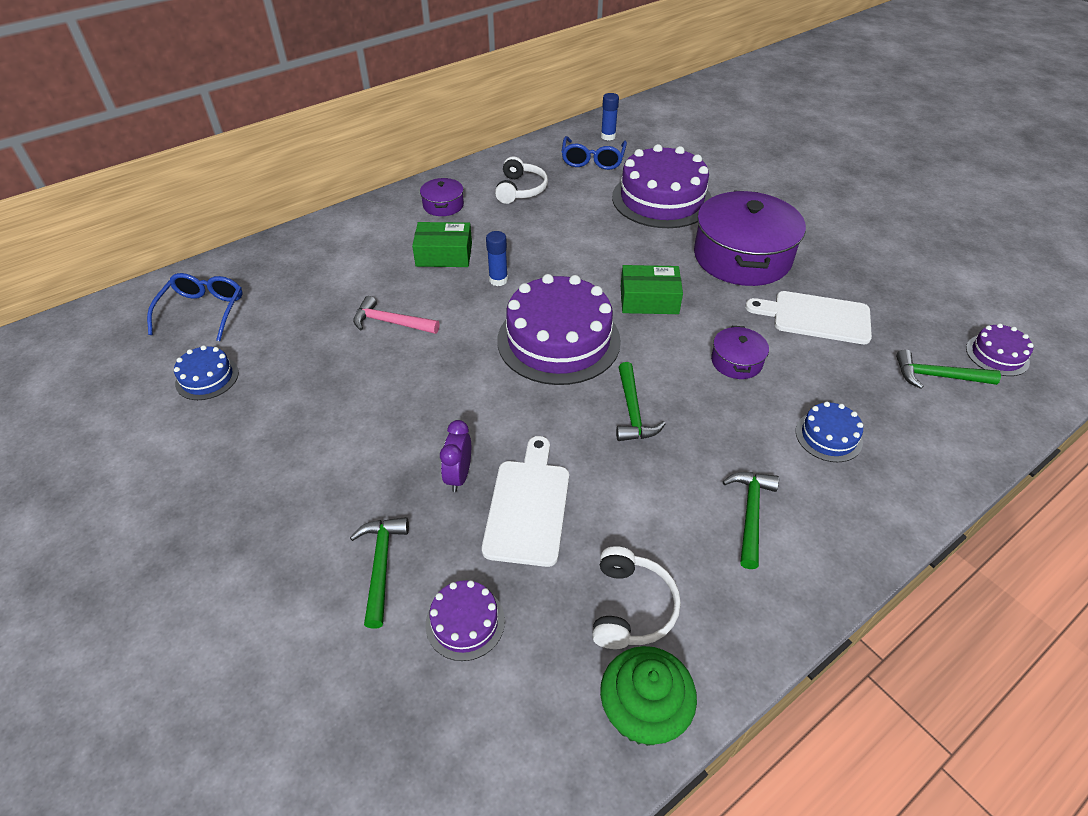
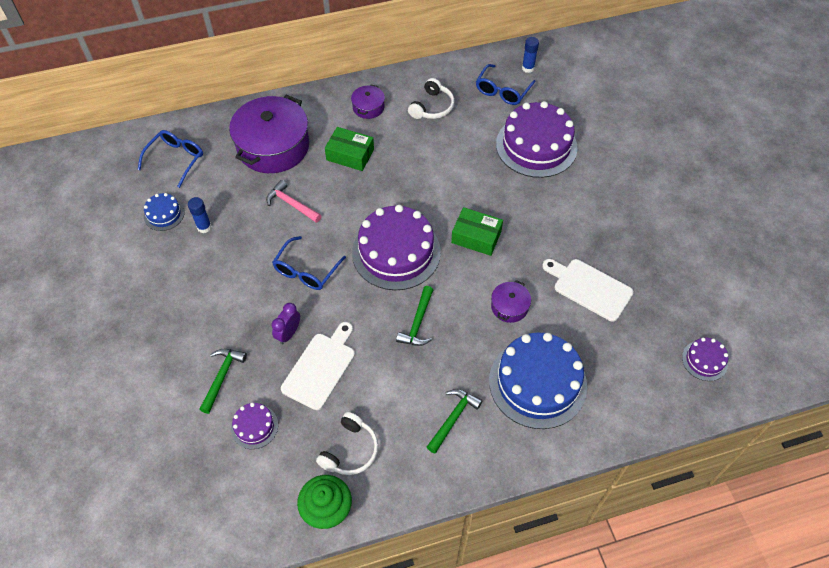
camera: 20 degrees right, 10 degrees up
(447, 392) = (306, 271): none -> blue glasses
(498, 280) = (378, 189): blue glue stick -> blue glue stick (204, 227)
(742, 257) = (567, 218): purple pot -> purple pot (273, 146)
(828, 436) = (537, 383): blue cake -> blue cake, size x2.14
(937, 376) = (646, 363): green hammer -> none

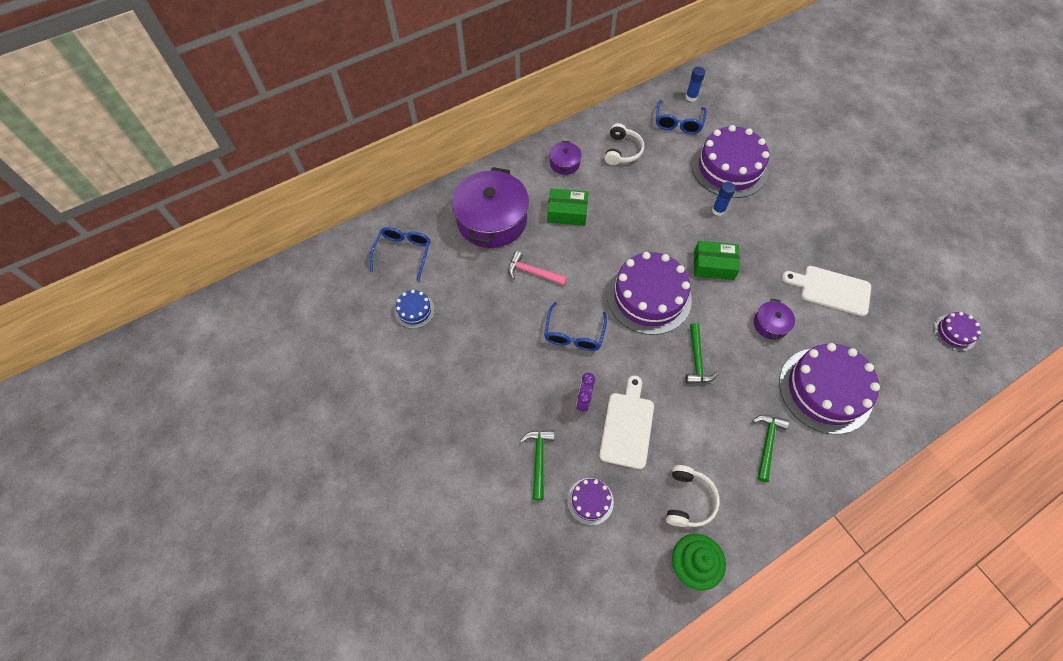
camera: 15 degrees left, 5 degrees up
(204, 227) = (459, 314): blue glue stick -> blue glue stick (718, 210)
(537, 383) = (825, 390): blue cake -> purple cake

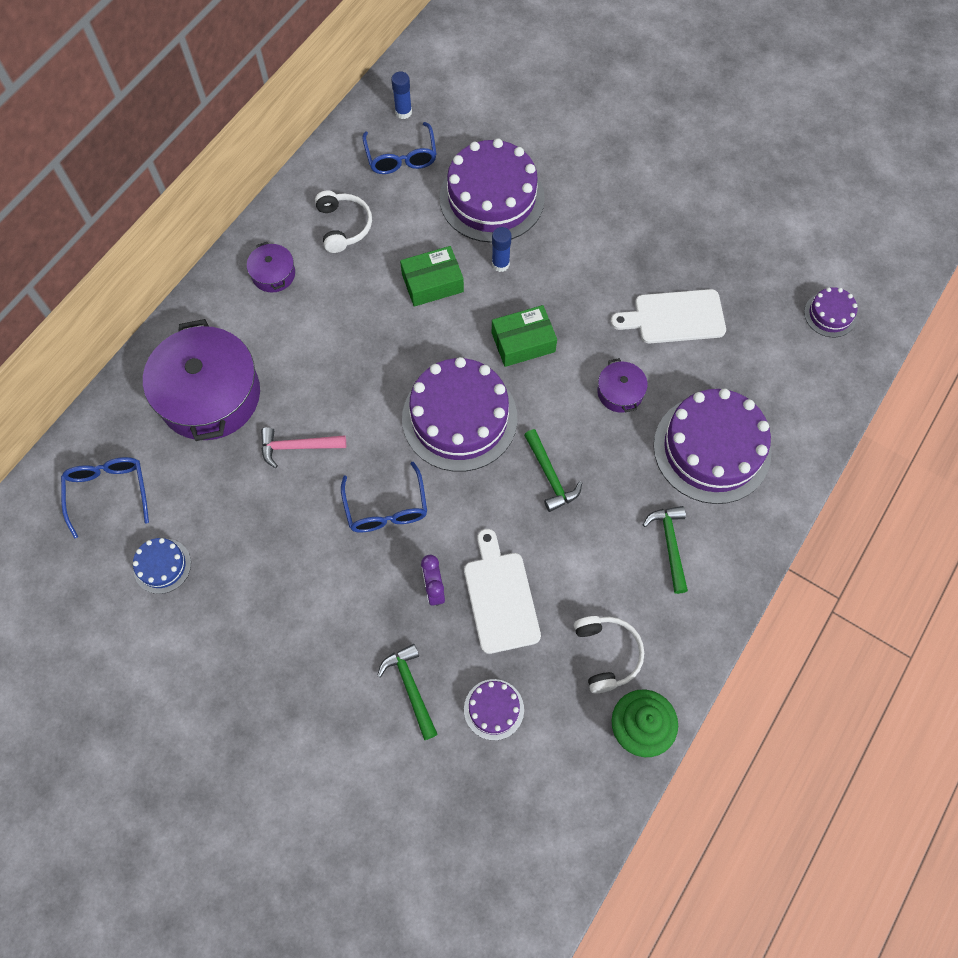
camera: 25 degrees left, 5 degrees up
(567, 212) = (307, 344): green box -> green box (432, 283)

